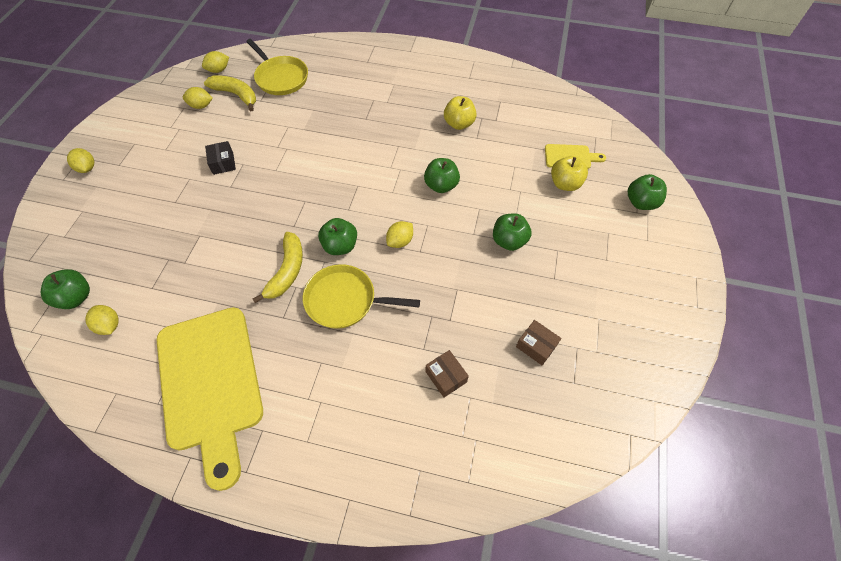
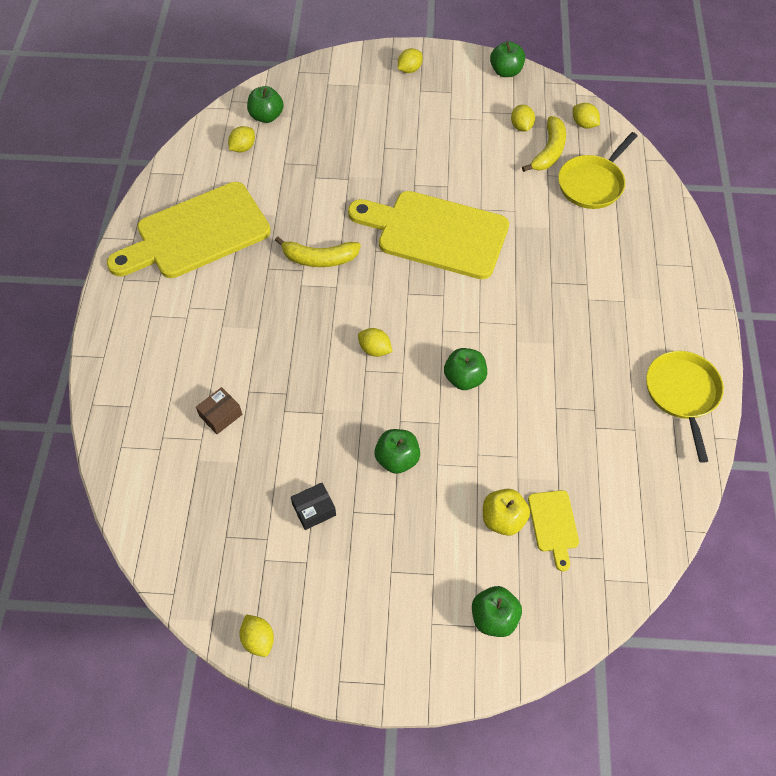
camera: 80 degrees right, 0 degrees up
(223, 163) = (444, 169): black box -> black box (314, 510)
(291, 180) = (435, 233): none -> yellow cutting board
(340, 246) = (358, 296): green apple -> green apple (506, 71)
(345, 300) = (293, 314): yellow pan -> yellow pan (682, 394)
(459, 124) = (574, 384): yellow apple -> none
(536, 346) = (264, 497): brown box -> none
(669, 363) = (258, 639): none -> yellow lemon

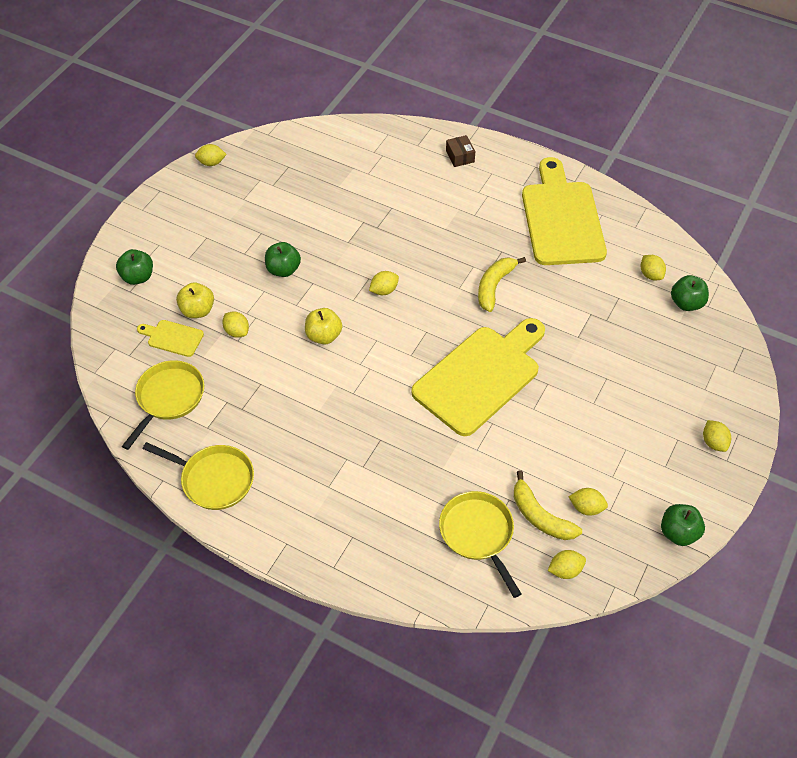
camera: 115 degrees right, 5 degrees down
(220, 415) = (381, 188): brown box -> brown box (460, 156)
(314, 510) = (276, 213): black box -> none
(464, 378) = (324, 336): green apple -> yellow apple
(507, 463) = (237, 331): none -> yellow lemon
(627, 484) = (168, 398): none -> yellow pan

